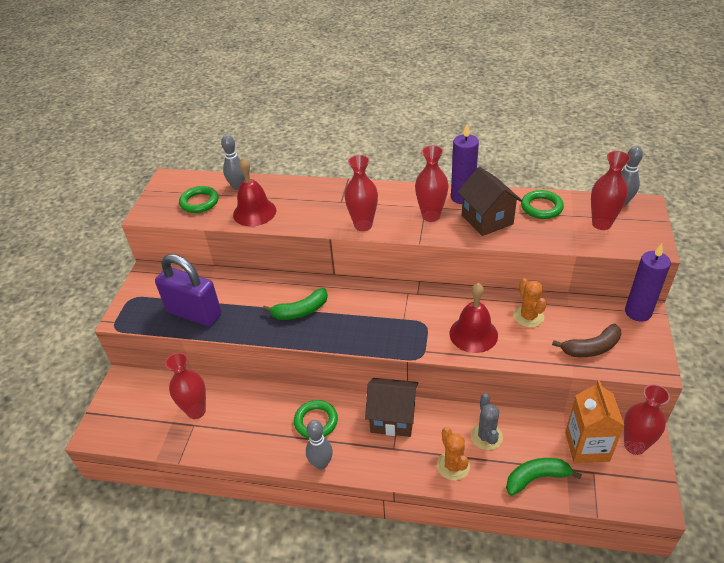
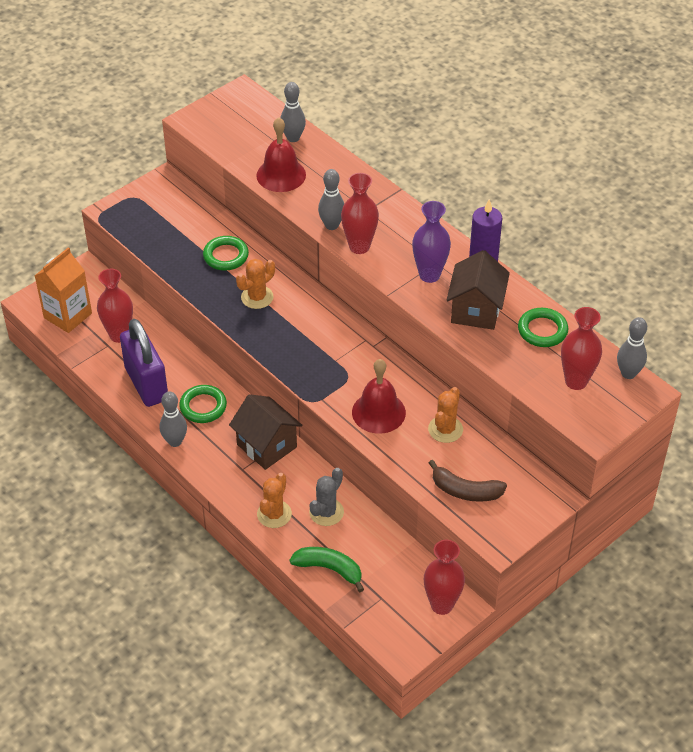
camera: 35 degrees right, 5 degrees up
(194, 313) = (170, 243): purple padlock -> purple padlock (146, 384)
(199, 202) = (244, 135): green ring -> green ring (226, 256)
(300, 311) = (257, 297): green banana -> orange cactus
(328, 223) = (331, 225): none -> grey bowling pin
(431, 216) = (429, 275): red vase -> purple vase
(587, 446) = (400, 577): orange carton -> orange carton (68, 315)
(638, 312) = (550, 491): purple candle -> none

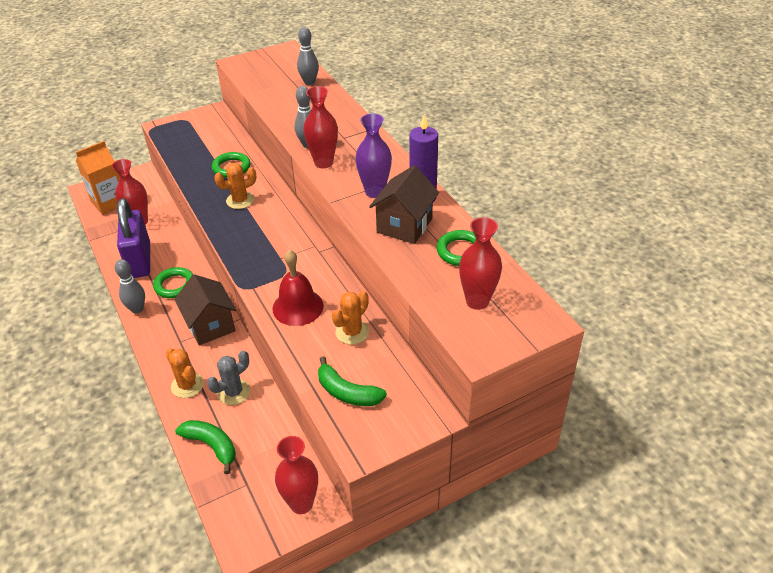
camera: 15 degrees right, 5 degrees down
(274, 514) = (187, 385): orange cactus -> orange cactus turned 75 degrees counterclockwise
(281, 175) = (286, 105): red bell -> none
(465, 491) = (347, 392): brown banana -> green banana
(628, 373) = (533, 302): grey bowling pin -> none

